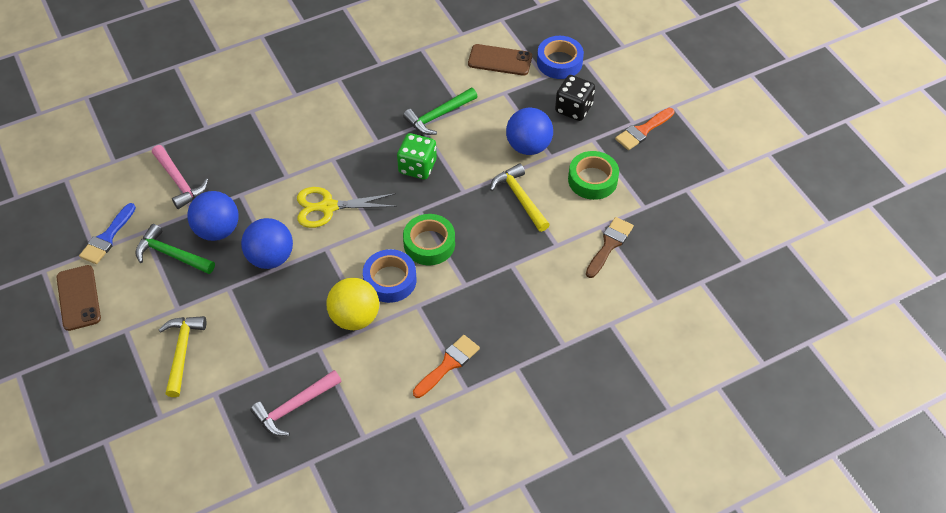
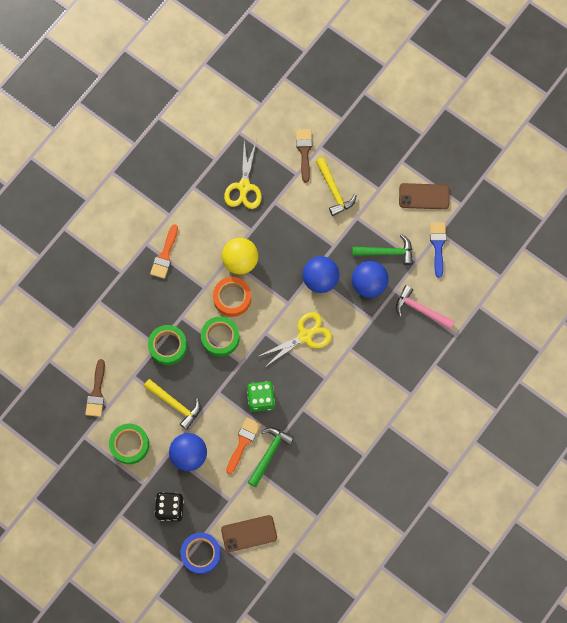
camera: 155 degrees right, 20 degrees up
(78, 298) = (424, 196): brown phone -> brown phone turned 45 degrees counterclockwise
(185, 419) = (304, 151): none -> brown brush
(294, 407) = (244, 186): pink hammer -> yellow scissors
(390, 280) = (232, 298): blue tape -> orange tape
(498, 259) = (168, 346): none -> green tape
(642, 131) = (109, 510): orange brush -> orange brush (243, 442)

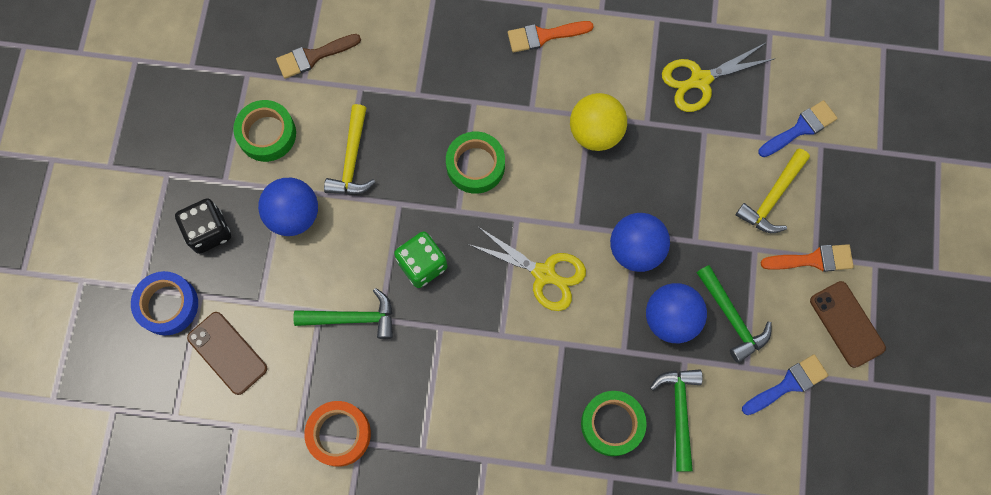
camera: 60 degrees right, 0 degrees up
(168, 346) = (425, 107): green tape -> green tape (612, 424)
(232, 298) = (538, 150): orange tape -> orange tape (339, 434)
(243, 442) = (349, 275): orange brush -> orange brush (813, 259)
(304, 151) = (800, 128): brown brush -> blue brush
(420, 310) = (679, 412): pink hammer -> green hammer

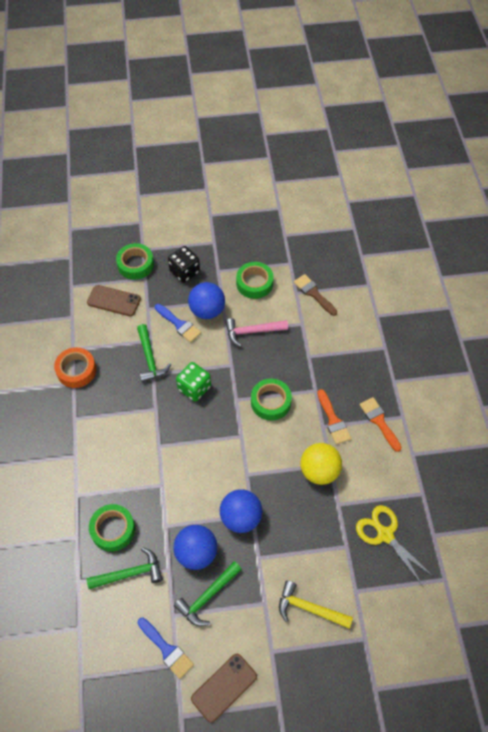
camera: 75 degrees right, 15 degrees down
(167, 305) = (135, 264): blue tape -> green tape
(227, 353) = (114, 301): brown phone -> brown phone turned 75 degrees clockwise
(352, 160) = (252, 332): yellow hammer -> pink hammer
(544, 274) = (207, 462): yellow scissors -> none
(800, 128) = (372, 619): blue brush -> blue brush (179, 324)
(813, 259) = (268, 650): orange brush -> orange brush (333, 420)

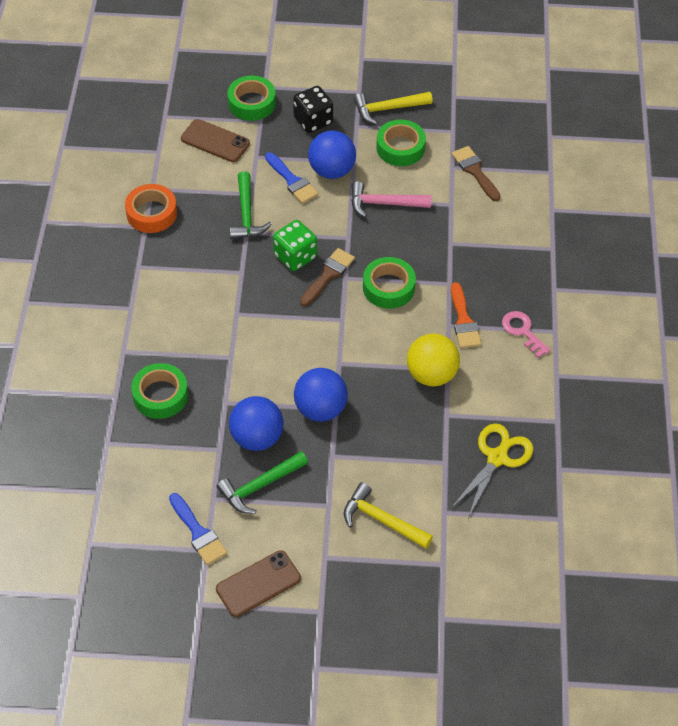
camera: 10 degrees right, 5 degrees down
(130, 573) = (171, 445): green hammer -> none
(222, 399) = (328, 275): none -> brown brush
(238, 253) = (388, 109): none -> yellow hammer
(379, 421) = (522, 331): orange brush -> pink key
(385, 535) = (497, 458): yellow scissors -> yellow scissors turned 60 degrees clockwise

